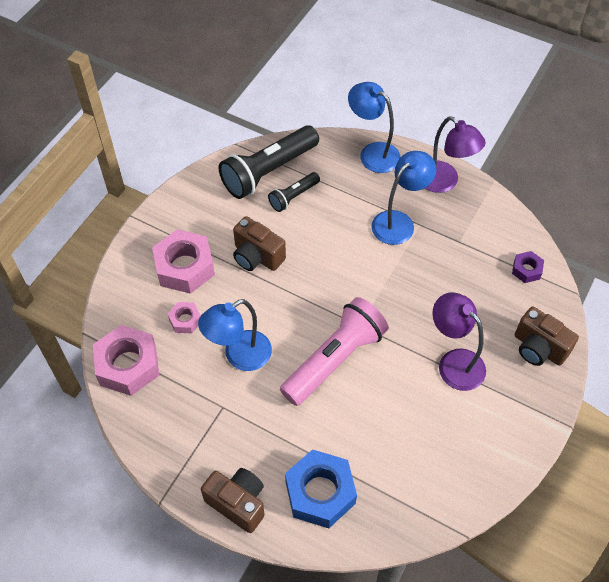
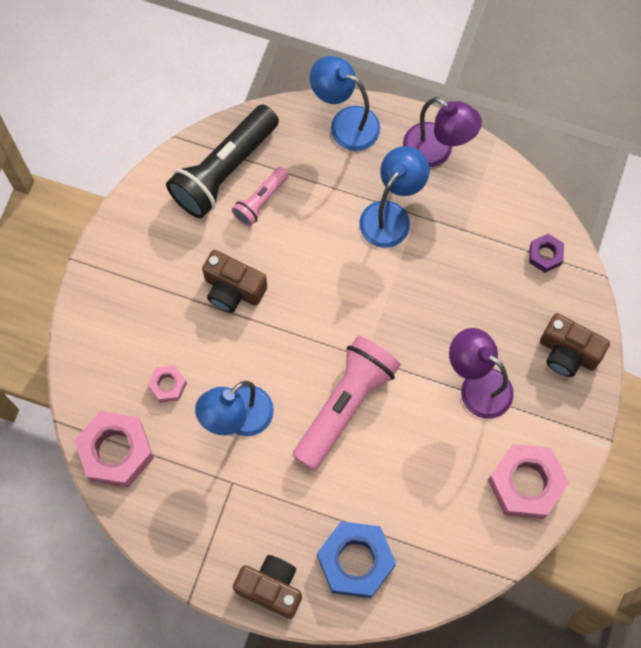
camera: 10 degrees left, 15 degrees up
(185, 267) = (152, 317): pink nut -> pink nut (526, 484)
(293, 197) = (260, 201): black flashlight -> pink flashlight

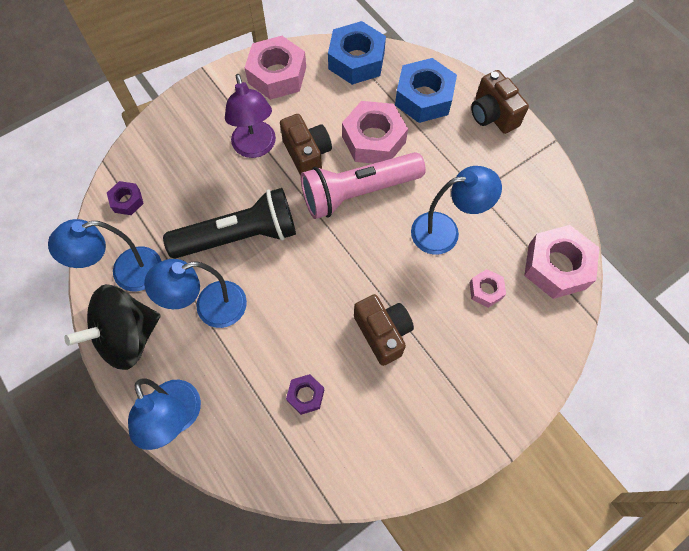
camera: 145 degrees left, 5 degrees down
(224, 170) = (316, 449): black flashlight -> black flashlight (239, 236)
(260, 201) = (305, 395): pink flashlight -> purple nut
(371, 473) = (373, 139): none -> pink nut
(436, 151) = (128, 336): purple lamp -> black spinning top
(459, 561) = (356, 60): none -> blue nut
(485, 196) = (126, 272): none -> blue lamp
(568, 352) = (176, 130): brown camera -> brown camera (307, 154)

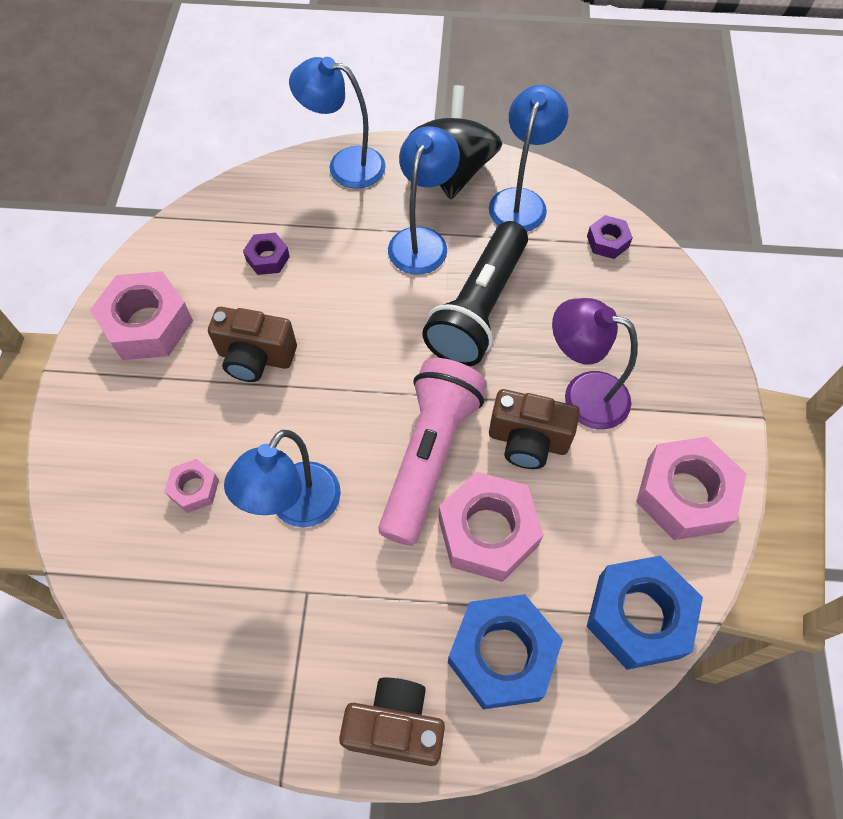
camera: 130 degrees right, 5 degrees down
(556, 266) = (138, 592): pink nut -> pink nut (147, 324)

